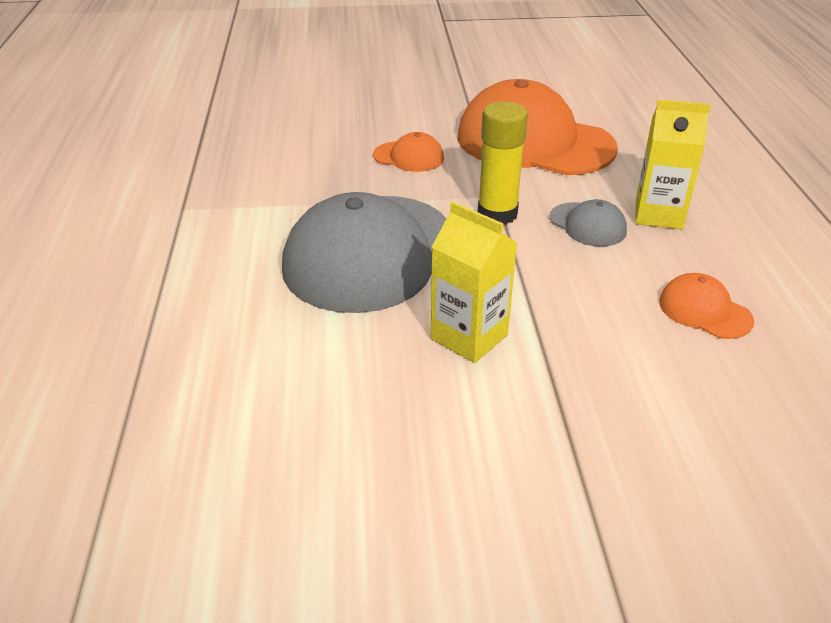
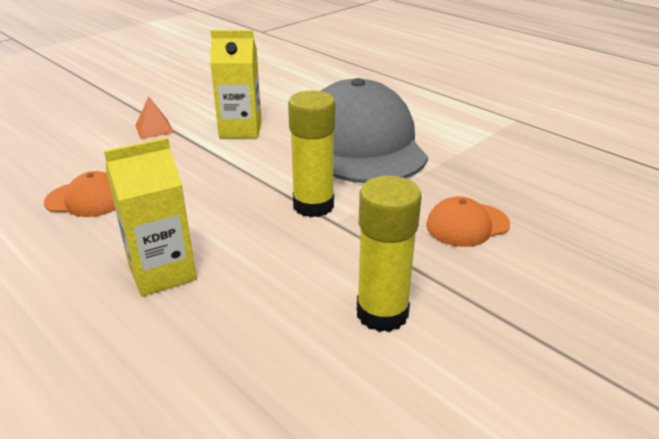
camera: 140 degrees right, 5 degrees down
(534, 142) = (382, 313): orange cap -> yellow glue stick
(578, 397) = (154, 129): none -> orange pyramid
(587, 225) = (226, 230): grey cap -> none

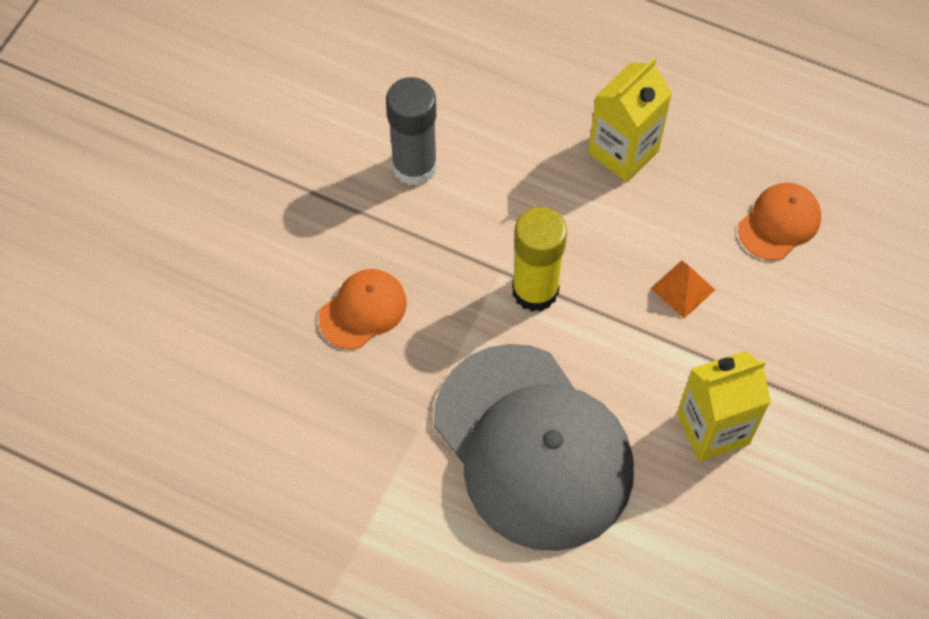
camera: 160 degrees right, 30 degrees up
(87, 199) = (779, 223): orange cap -> orange cap turned 150 degrees clockwise
(154, 129) = (830, 391): orange pyramid -> orange pyramid (683, 289)
(382, 313) = (414, 166): yellow glue stick -> grey glue stick

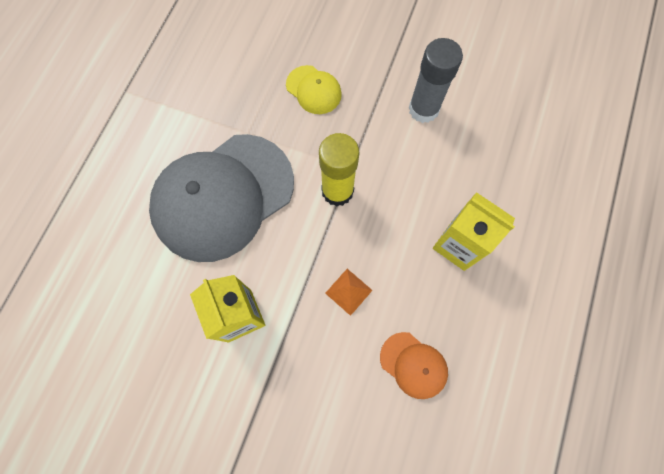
camera: 85 degrees right, 10 degrees up
(363, 310) = (313, 90): orange cap -> yellow cap

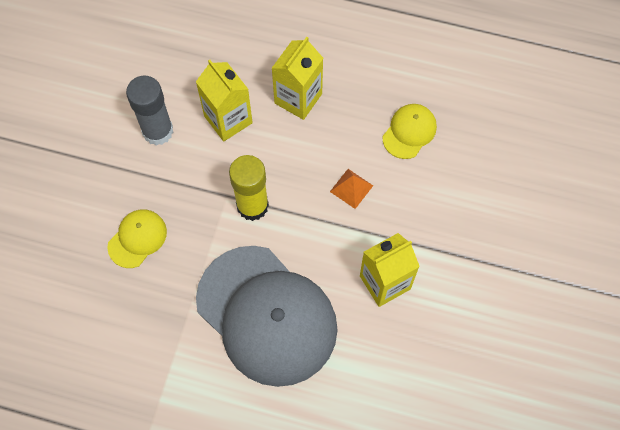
camera: 95 degrees left, 5 degrees down
(413, 365) = (409, 132): orange cap -> yellow cap
(434, 173) = (228, 119): none -> yellow carton

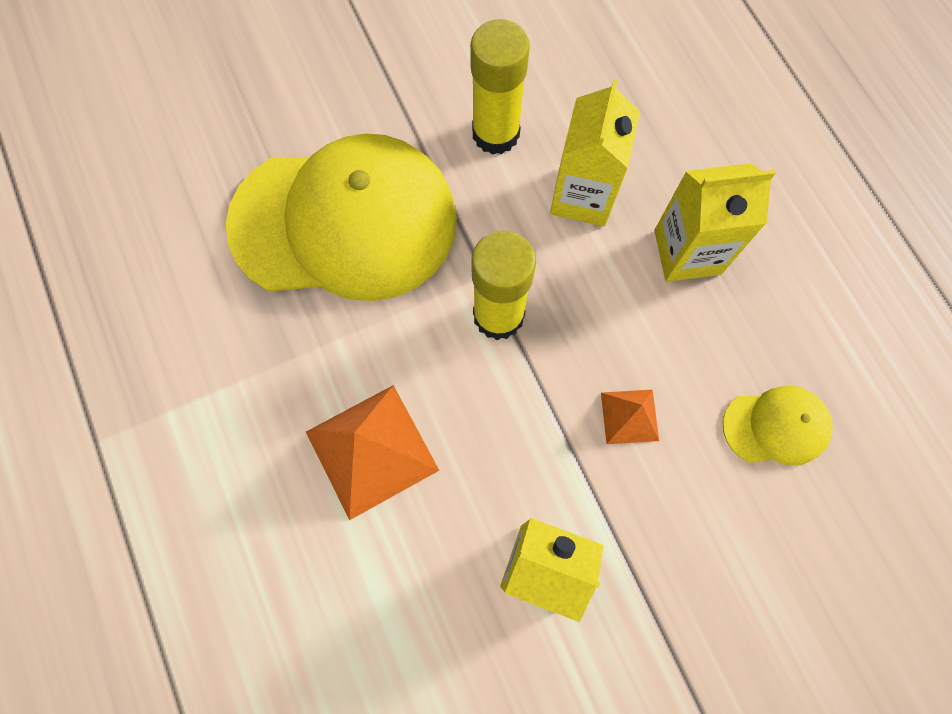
camera: 50 degrees right, 5 degrees up
(137, 239) = (344, 222): yellow cap -> yellow cap, size x2.31
(158, 131) = (495, 133): grey glue stick -> yellow glue stick
(267, 315) = (372, 451): grey cap -> orange pyramid

